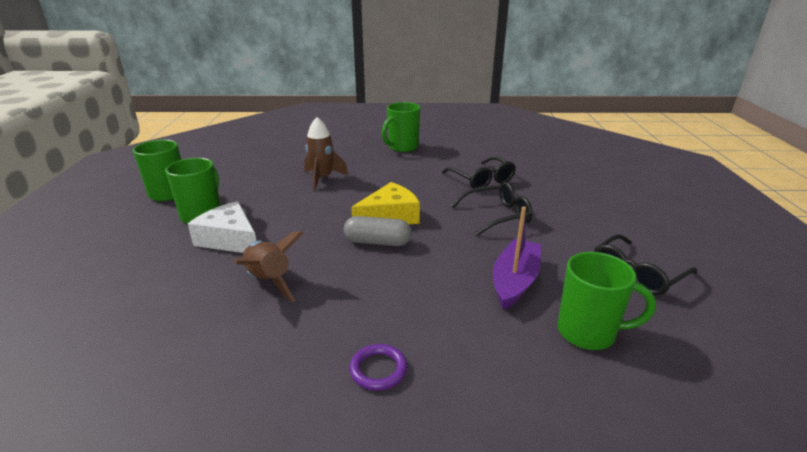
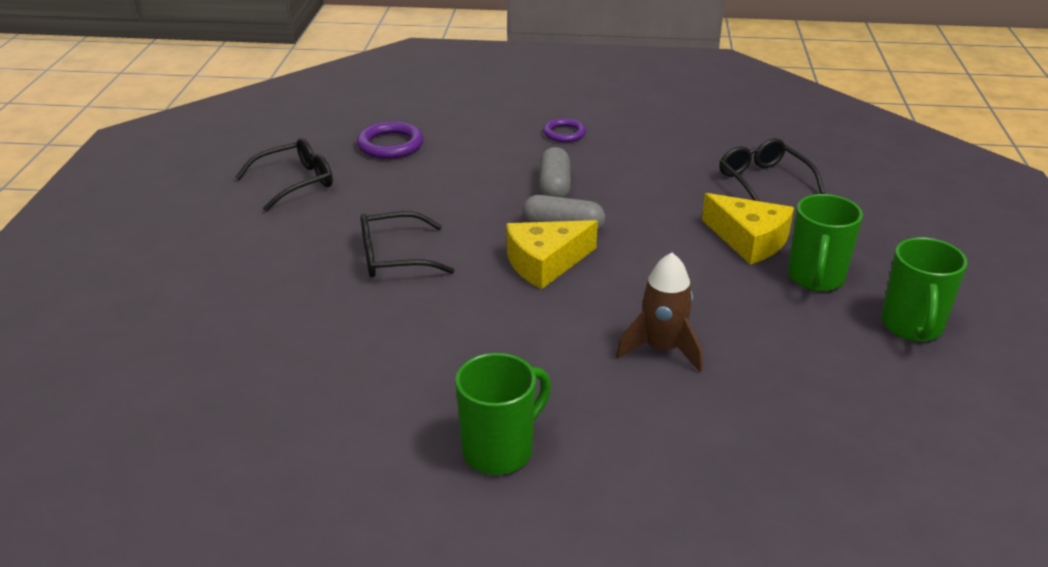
camera: 175 degrees left, 5 degrees up
(230, 239) = (749, 240): white cheese -> yellow cheese
(268, 281) = (676, 193): brown rocket -> none
(387, 282) = (554, 187): none -> grey capsule
(482, 180) = (375, 330): black glasses -> black glasses (763, 181)
(515, 281) = (425, 182): purple boat -> none
(588, 333) = (390, 145): green mug -> purple ring

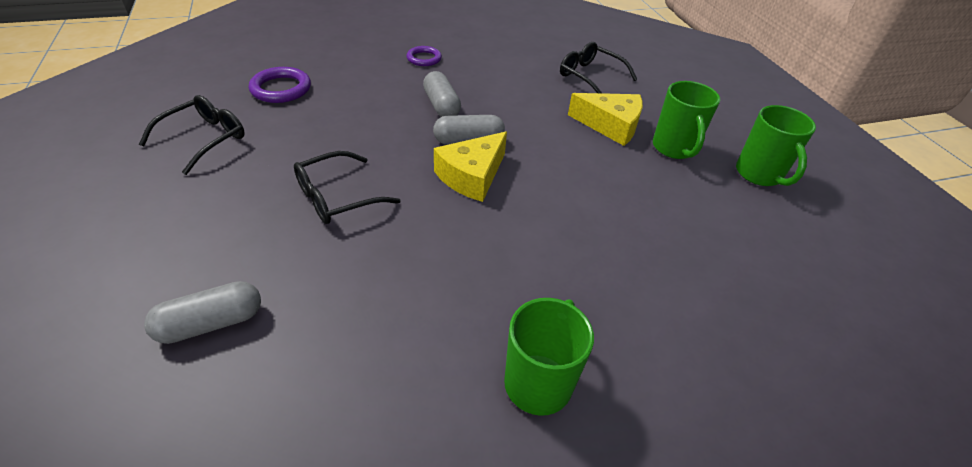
camera: 25 degrees left, 10 degrees up
(236, 335) = (211, 323): none -> grey capsule
(662, 349) = (609, 236): brown rocket -> none

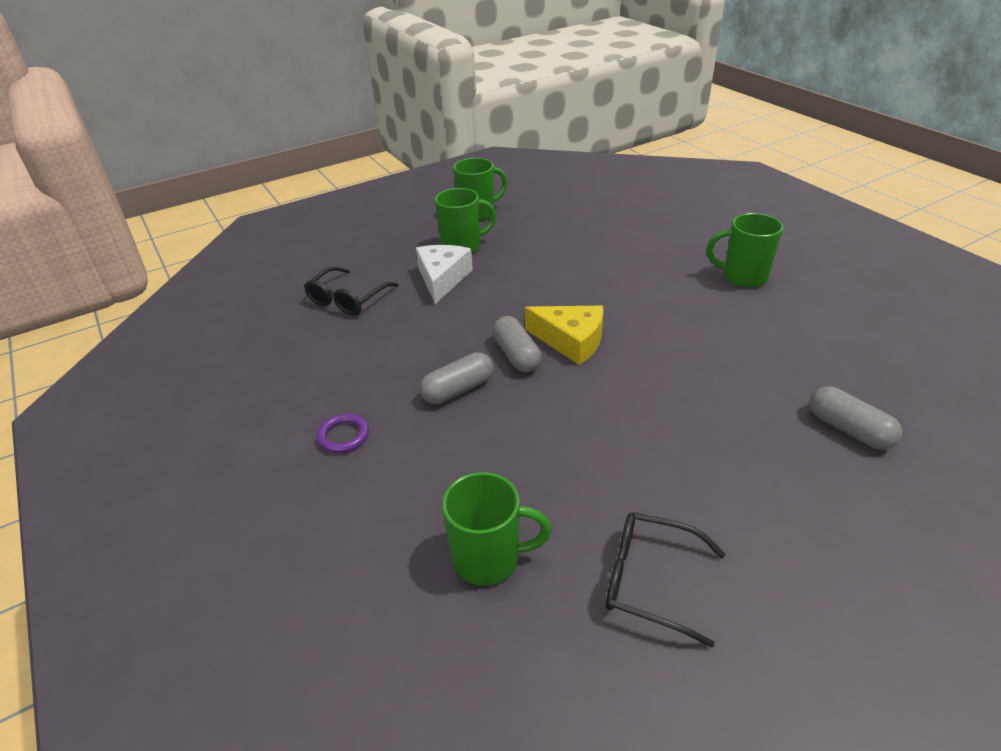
camera: 100 degrees left, 5 degrees down
(281, 89) = (489, 559): purple ring -> green mug
(337, 197) = (661, 414): black glasses -> none
(610, 125) = (442, 279): yellow cheese -> white cheese

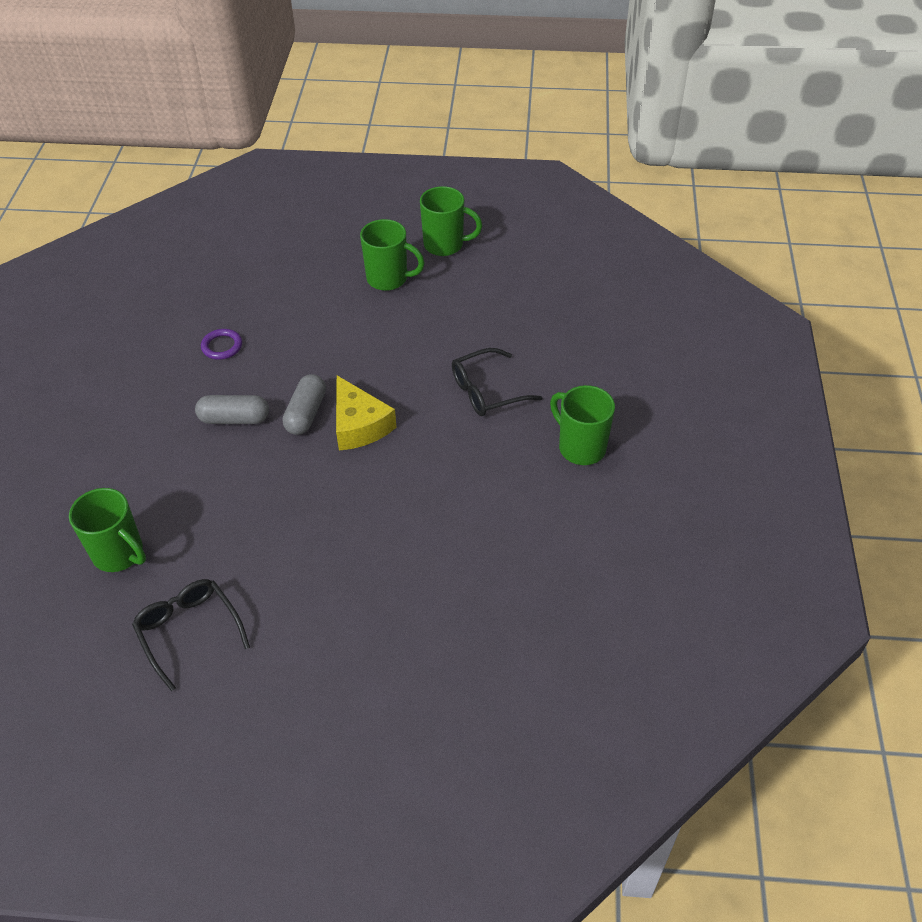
camera: 35 degrees right, 10 degrees up
(343, 436) = (128, 411): purple ring -> purple ring (222, 346)
(348, 299) = (247, 288): black glasses -> black glasses (487, 391)
(442, 279) = (335, 306): white cheese -> none
(848, 429) = (458, 629): grey capsule -> none

